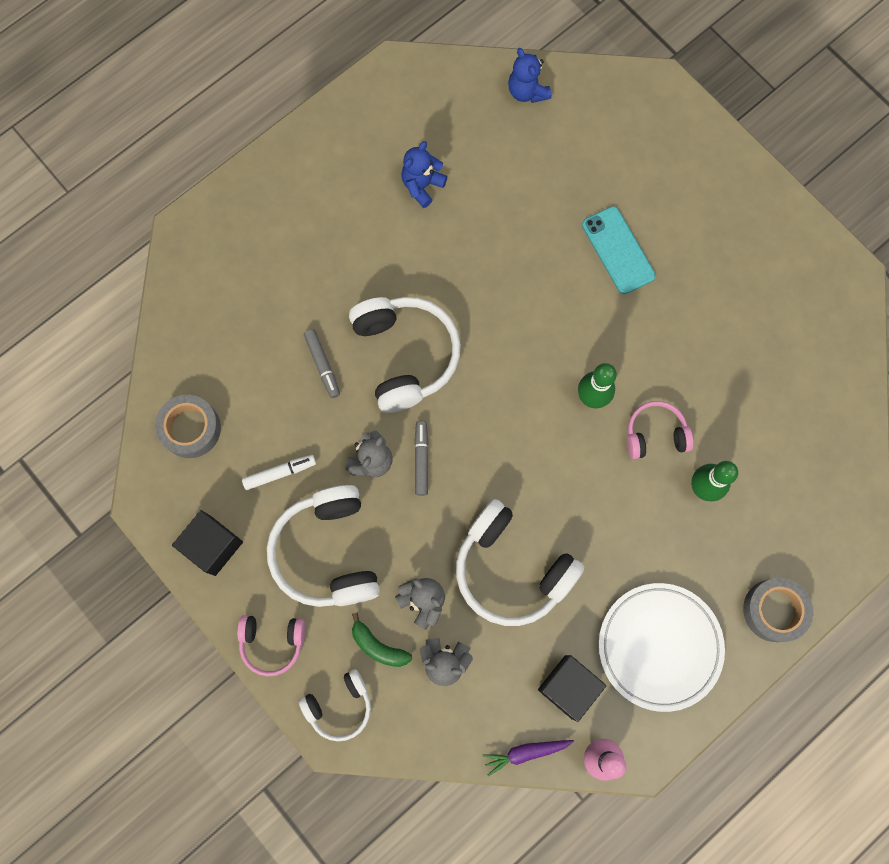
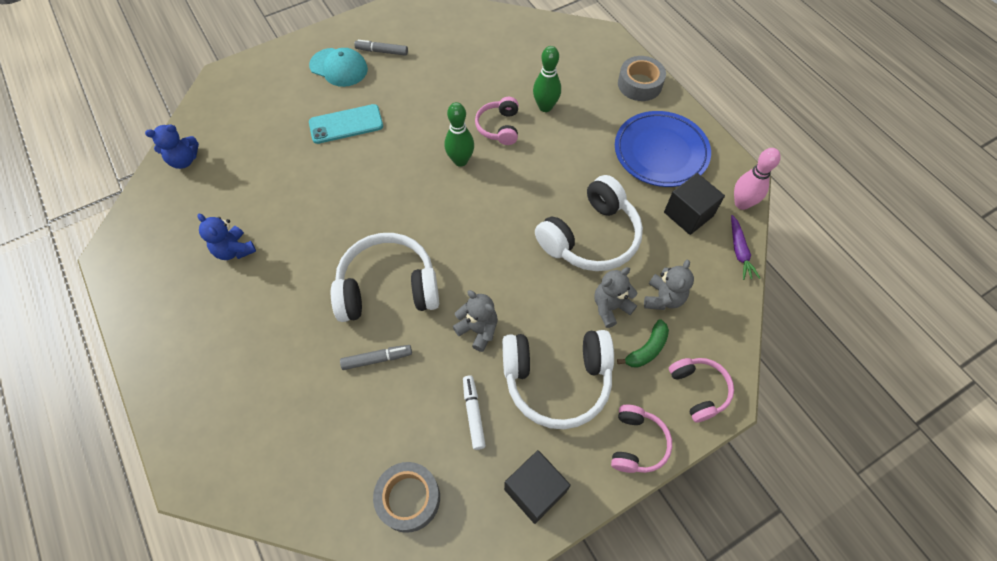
camera: 80 degrees left, 15 degrees down
(339, 706) = (698, 390): white headphones -> pink headphones
(421, 459) = (485, 289): grey marker -> grey marker (382, 51)
(659, 646) = (660, 152): white plate -> blue plate
(708, 216) = (339, 67): none -> turquoise cap

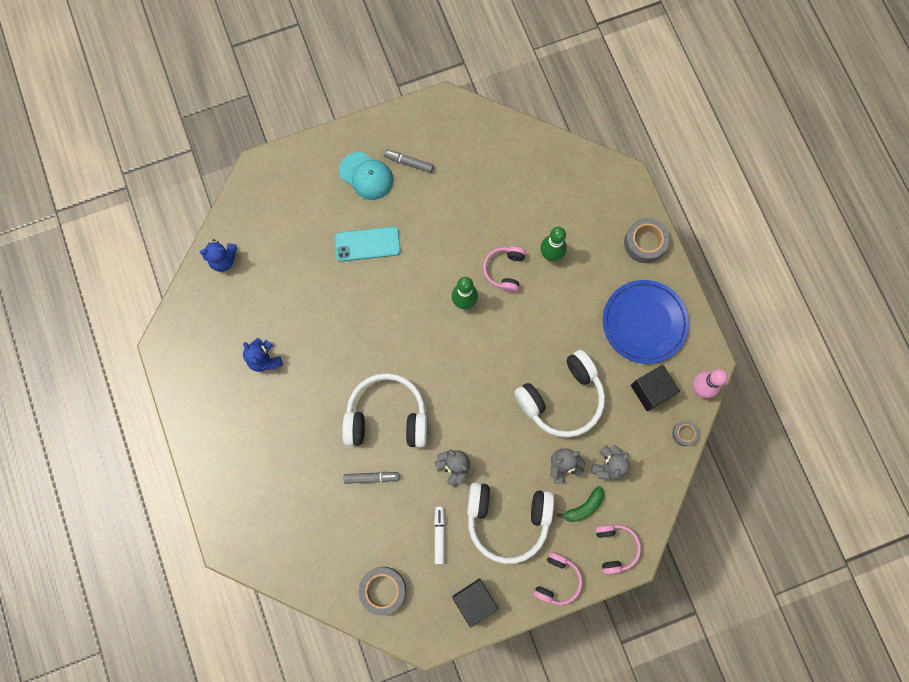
camera: 10 degrees right, 15 degrees up
(739, 251) = (684, 434): purple carrot -> grey tape

